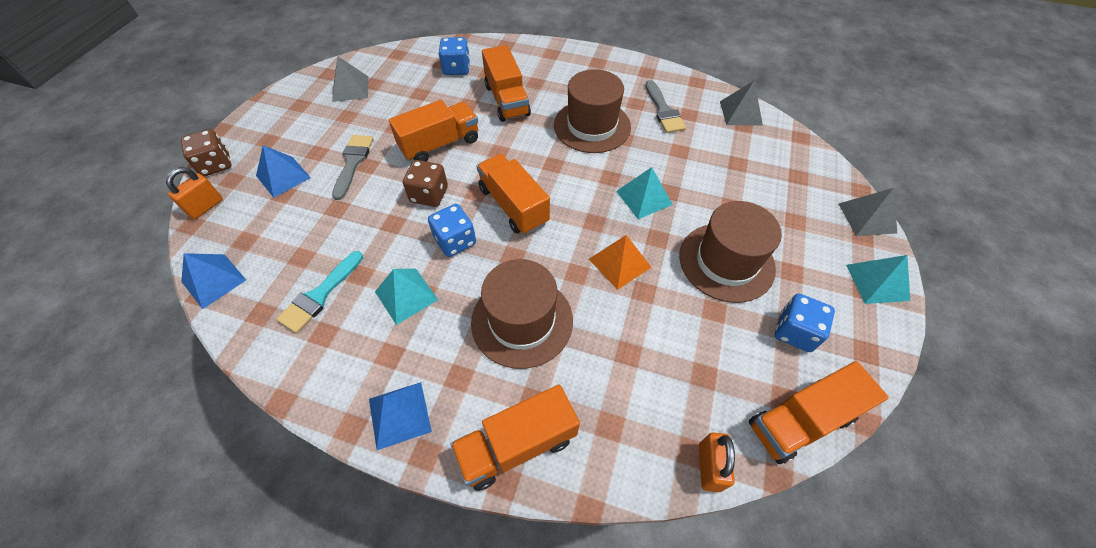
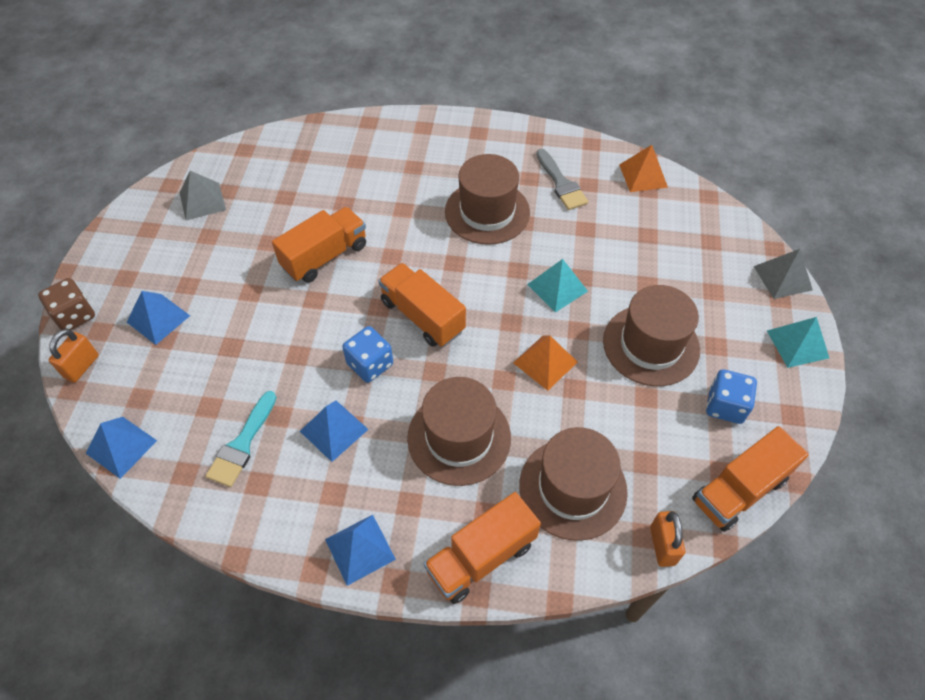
camera: 10 degrees left, 0 degrees up
(353, 162) = (233, 291): grey brush -> none
(406, 295) = (333, 430): turquoise pyramid -> blue pyramid
(429, 195) = (328, 317): brown dice -> none
(456, 68) = (319, 160): blue dice -> none
(507, 100) = (386, 193): orange truck -> none
(624, 389) = (572, 488): none -> brown hat
(740, 113) = (643, 175): grey pyramid -> orange pyramid

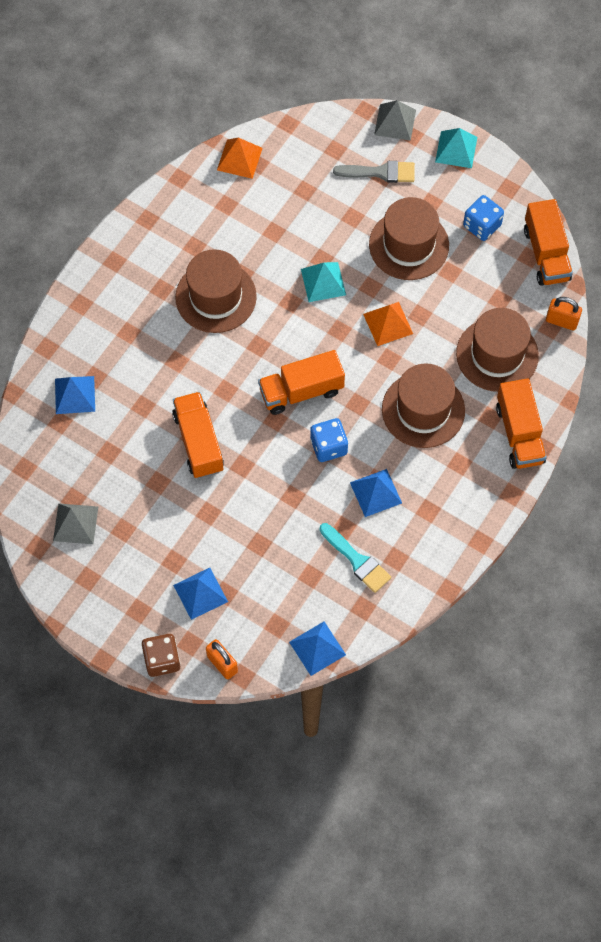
camera: 65 degrees left, 10 degrees up
(360, 549) = (479, 507): blue pyramid -> blue pyramid (75, 394)
(561, 183) = (214, 225): grey brush -> grey brush (380, 172)

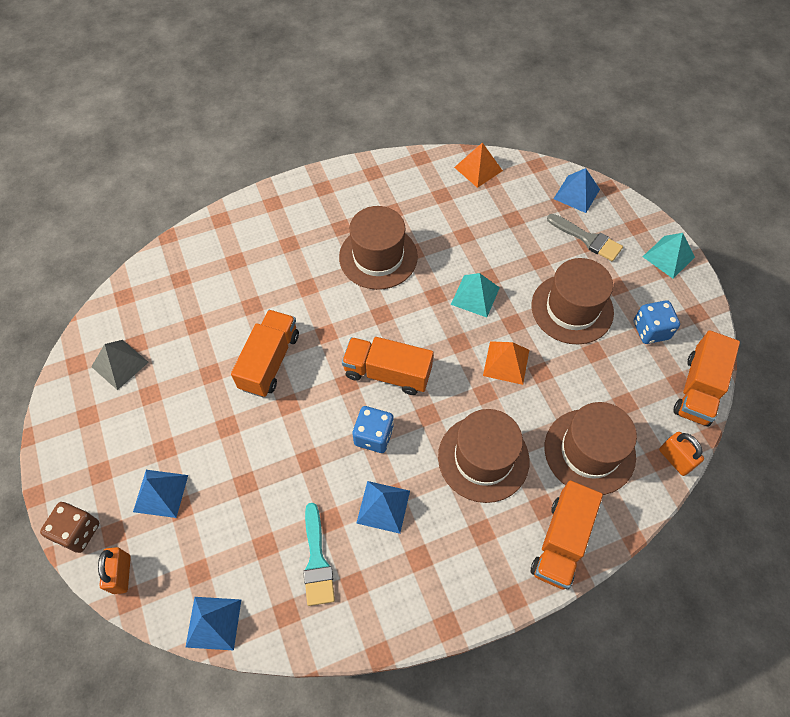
camera: 35 degrees right, 5 degrees down
(75, 394) = (209, 265): blue pyramid -> blue pyramid (576, 194)
(395, 122) = (628, 208): grey pyramid -> none

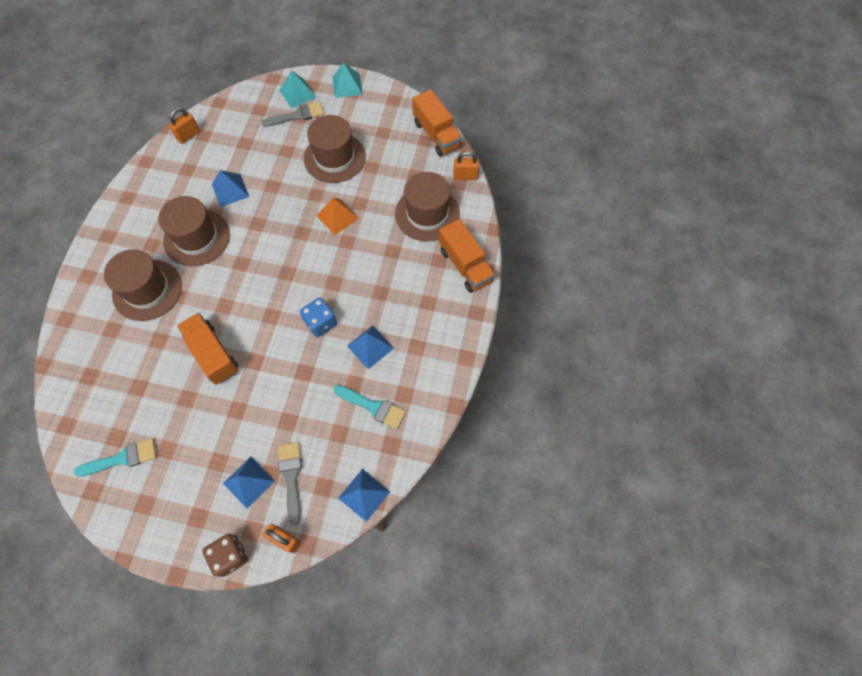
camera: 55 degrees left, 5 degrees up
(120, 364) = (122, 458): grey pyramid -> turquoise brush
(190, 531) = (291, 476): none -> grey brush
(387, 373) = (285, 287): orange truck -> none
(475, 296) = (278, 202): turquoise pyramid -> turquoise pyramid (298, 93)
(478, 169) = (188, 135): orange pyramid -> orange padlock
(483, 458) = (386, 271): brown hat -> brown hat (147, 290)
(576, 194) = (261, 97): blue pyramid -> blue pyramid (230, 190)
(651, 330) = (383, 129): blue dice -> none

